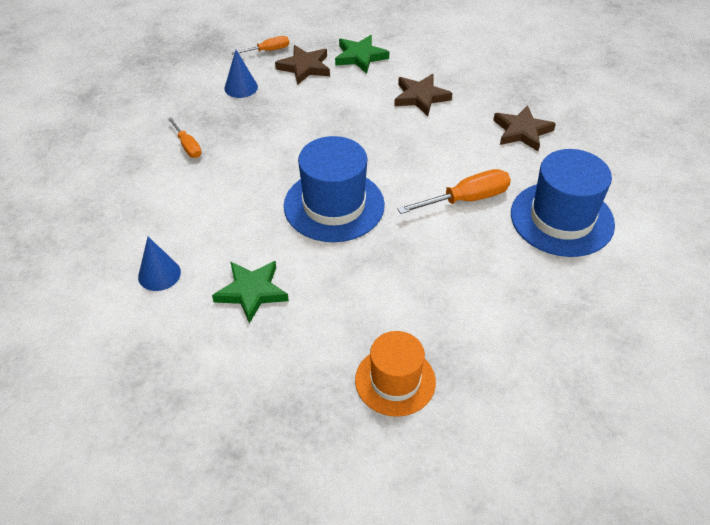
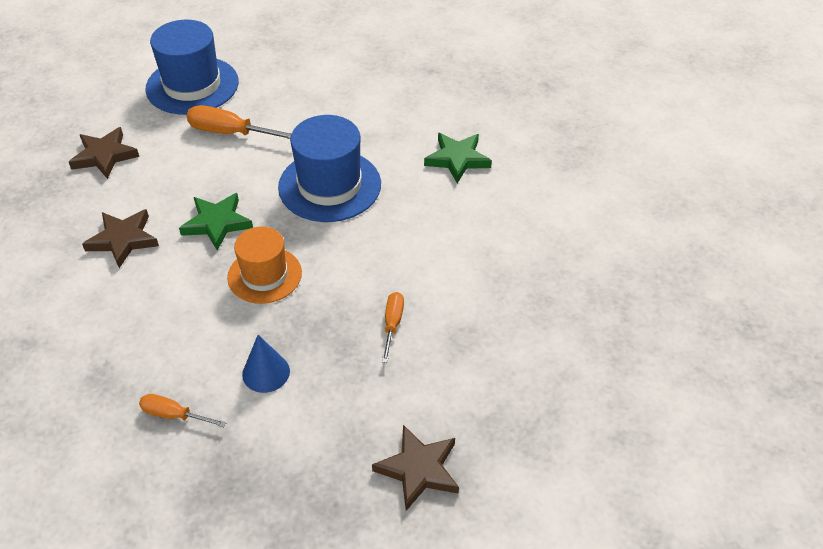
camera: 140 degrees left, 0 degrees up
(159, 274) = (515, 210): blue cone -> none
(304, 67) = (170, 356): brown star -> brown star (419, 469)
(360, 57) = (98, 331): green star -> green star (217, 223)
(395, 381) = (420, 67): orange hat -> orange hat (264, 275)

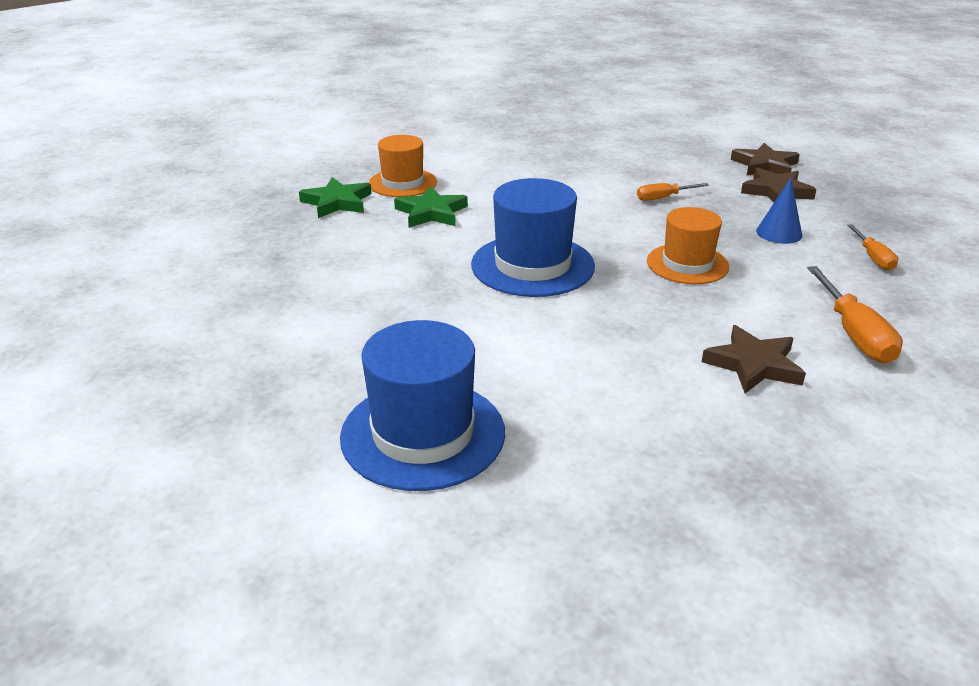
camera: 115 degrees left, 15 degrees down
(104, 156) = (645, 451): brown star -> brown star (776, 191)
(217, 223) = (657, 312): green star -> green star (337, 202)
(231, 133) = (502, 357): orange screwdriver -> orange screwdriver (854, 334)
(530, 159) = (402, 183): none -> orange hat

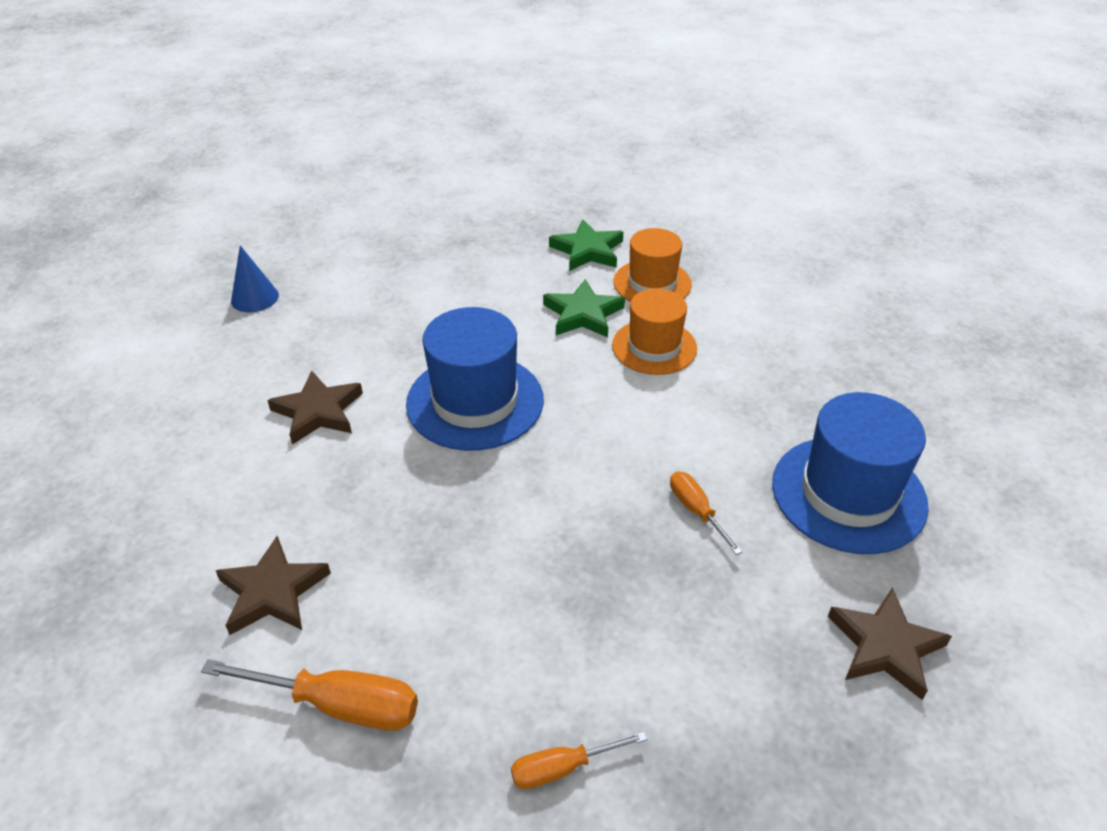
camera: 80 degrees right, 10 degrees up
(423, 434) = (187, 367): blue hat -> blue hat (848, 494)
(687, 264) = (501, 535): orange hat -> orange hat (654, 347)
(776, 191) = (776, 655): brown star -> brown star (318, 412)
(779, 233) = (618, 645): blue cone -> blue cone (255, 298)
(854, 334) = (338, 705): orange screwdriver -> orange screwdriver turned 150 degrees counterclockwise

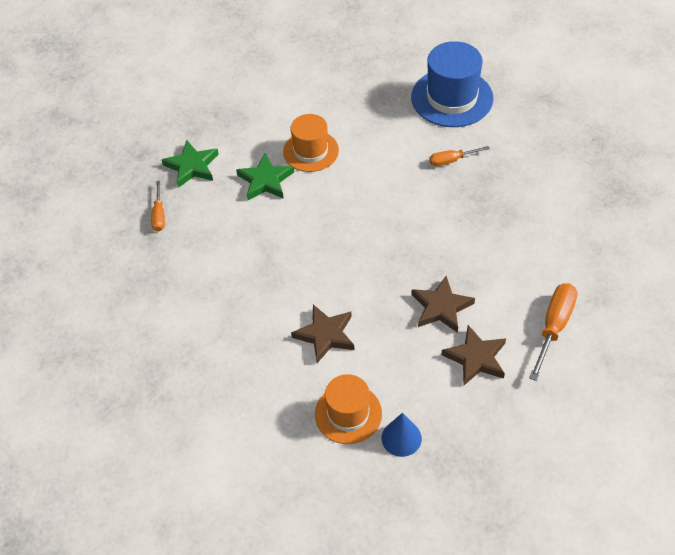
camera: 75 degrees left, 10 degrees up
(255, 298) = (177, 378): blue cone -> blue cone (401, 438)
(475, 401) = (338, 248): blue hat -> none
(563, 768) = (596, 240): orange screwdriver -> orange screwdriver (159, 215)
(652, 283) = (243, 139): orange hat -> orange hat (348, 414)
(885, 646) = (546, 112): brown star -> brown star (441, 307)

